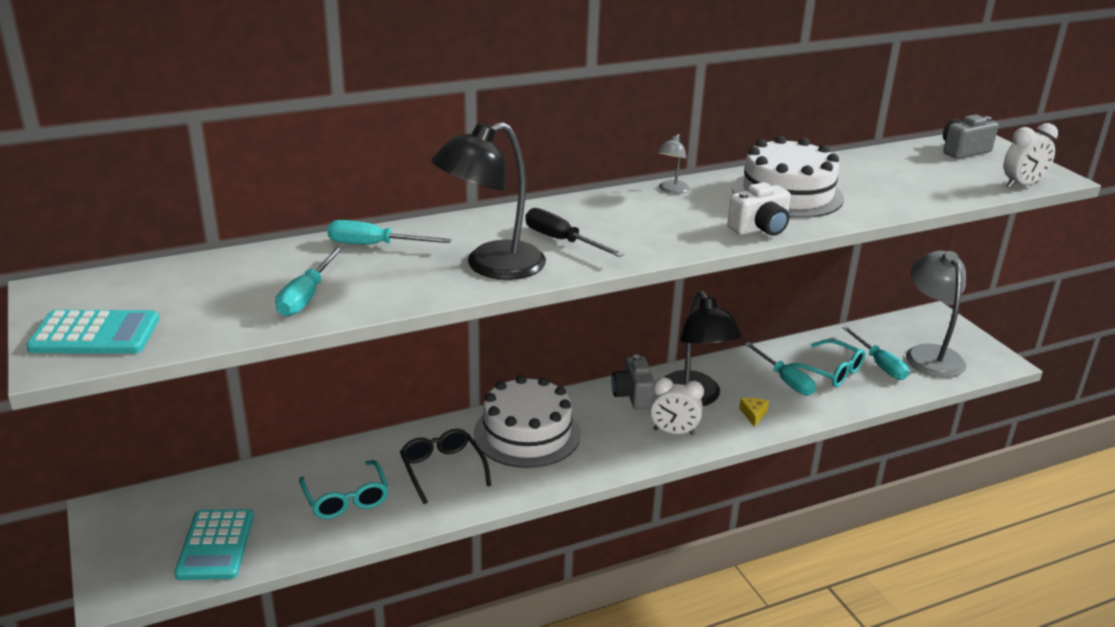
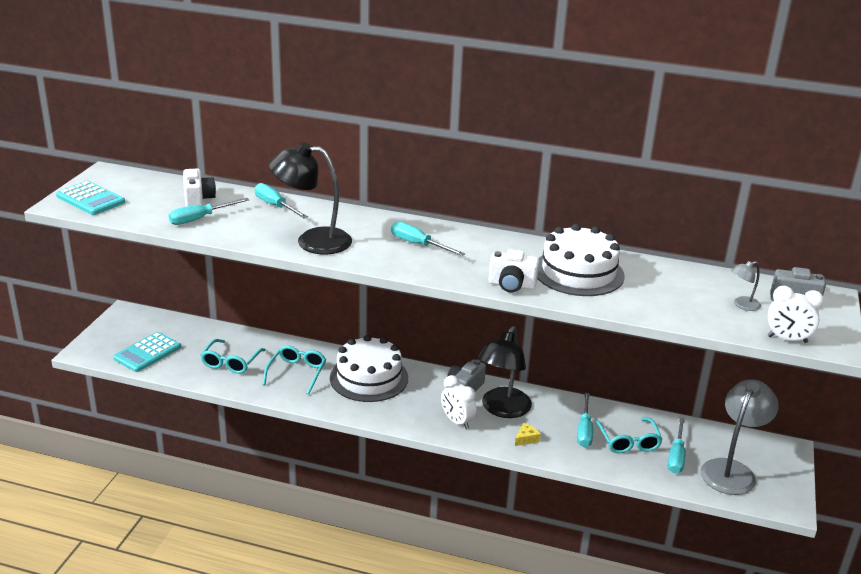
camera: 40 degrees right, 0 degrees up
(259, 275) = (198, 199): none -> white camera
(442, 470) = (297, 373): black glasses -> turquoise glasses
(562, 240) = (376, 243): black screwdriver -> none
(605, 225) = (418, 244): none -> turquoise screwdriver
(671, 190) = (502, 240): grey lamp -> grey lamp (742, 305)

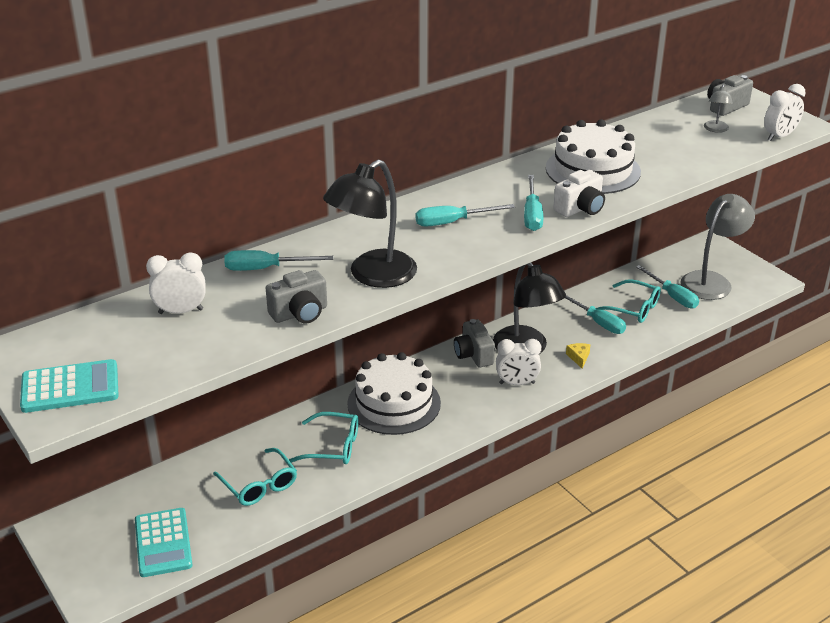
camera: 50 degrees left, 5 degrees up
(198, 199) = (181, 311): white camera -> white clock
(200, 219) = (231, 326): turquoise screwdriver -> turquoise screwdriver (532, 215)
(239, 233) = (300, 313): none -> grey camera
(297, 373) = (332, 446): turquoise glasses -> turquoise glasses turned 135 degrees clockwise
(731, 470) = (711, 281): grey lamp -> grey lamp turned 60 degrees clockwise

